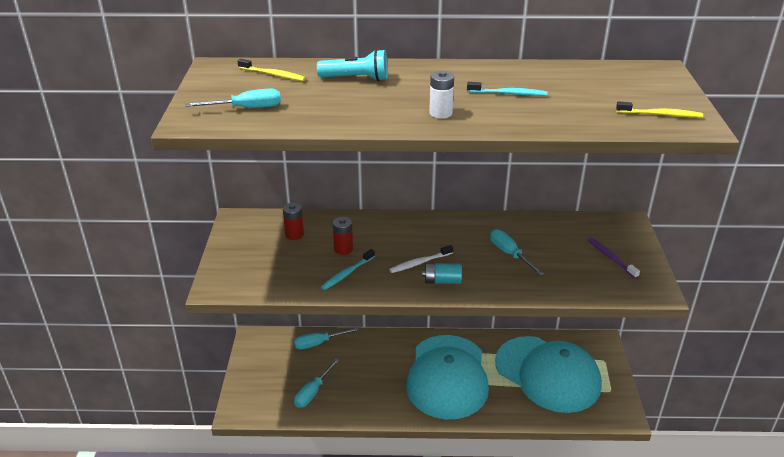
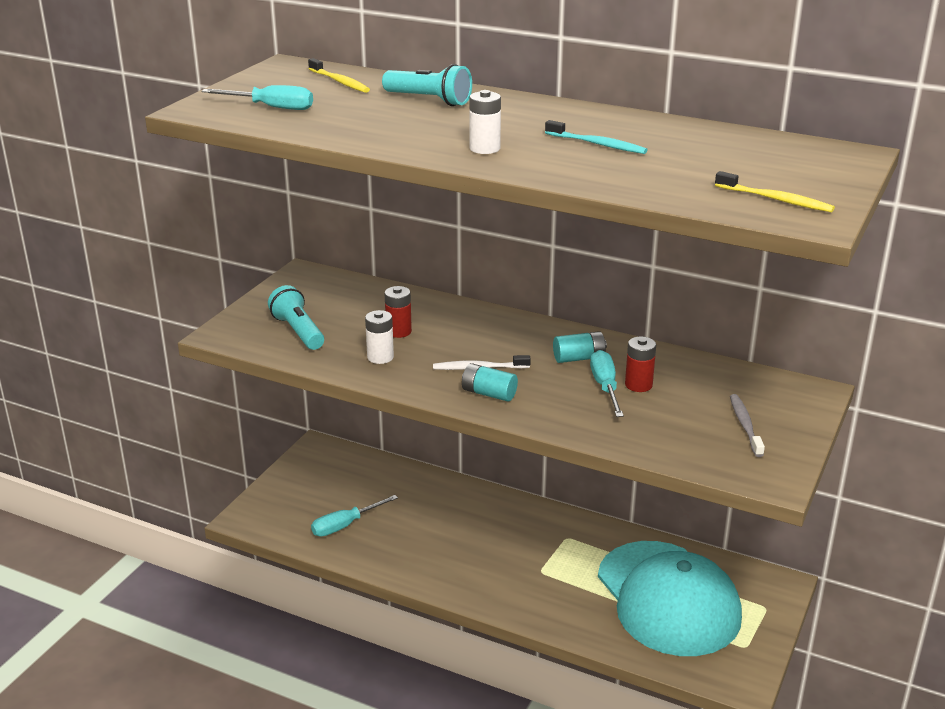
camera: 25 degrees right, 5 degrees down
(271, 269) = (298, 331): none -> turquoise flashlight
(294, 234) = (355, 303): red battery -> red battery (638, 385)
(319, 343) = (390, 474): turquoise screwdriver -> none
(347, 273) = (380, 357): turquoise toothbrush -> white battery
(447, 377) = (526, 559): turquoise cap -> none
(477, 237) = (579, 358): none -> turquoise battery
(611, 258) = (745, 425): purple toothbrush -> grey toothbrush

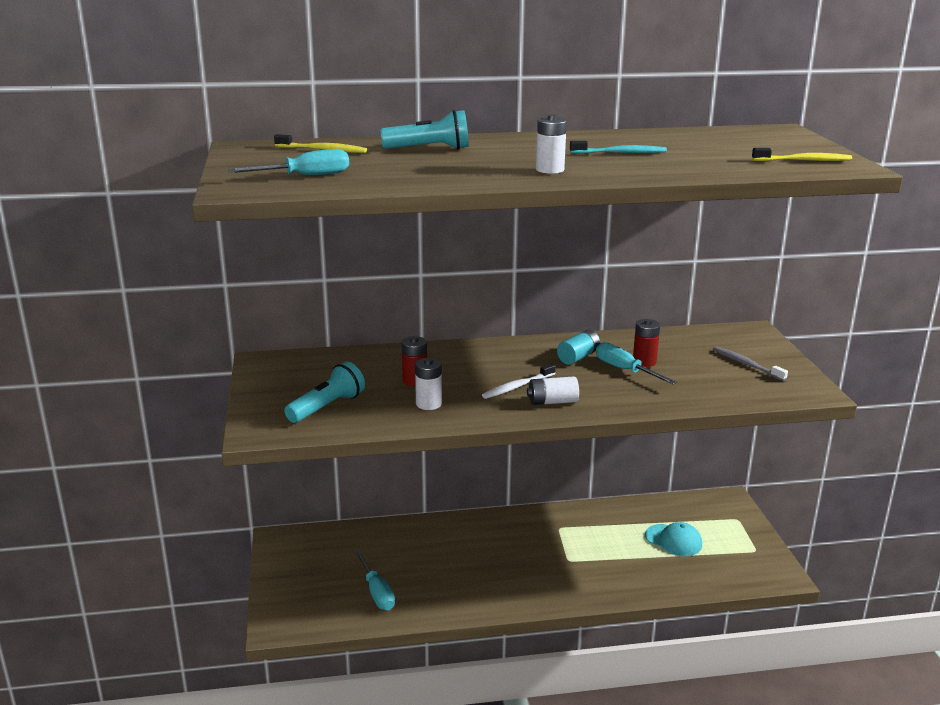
camera: 35 degrees left, 5 degrees down
(298, 331) = (327, 407): turquoise flashlight -> turquoise flashlight turned 105 degrees clockwise
(345, 525) = (376, 592): turquoise screwdriver -> turquoise screwdriver turned 45 degrees counterclockwise
(489, 393) = (552, 402): turquoise battery -> white battery
(668, 598) = (673, 540): turquoise cap -> turquoise cap, size x0.41

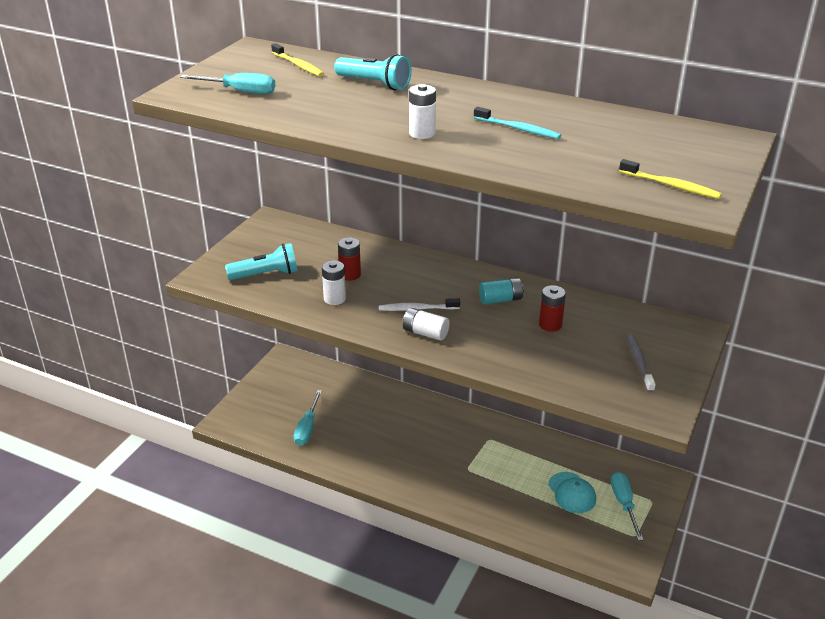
camera: 35 degrees right, 10 degrees up
(625, 370) = (522, 327): turquoise screwdriver -> turquoise screwdriver (624, 504)

